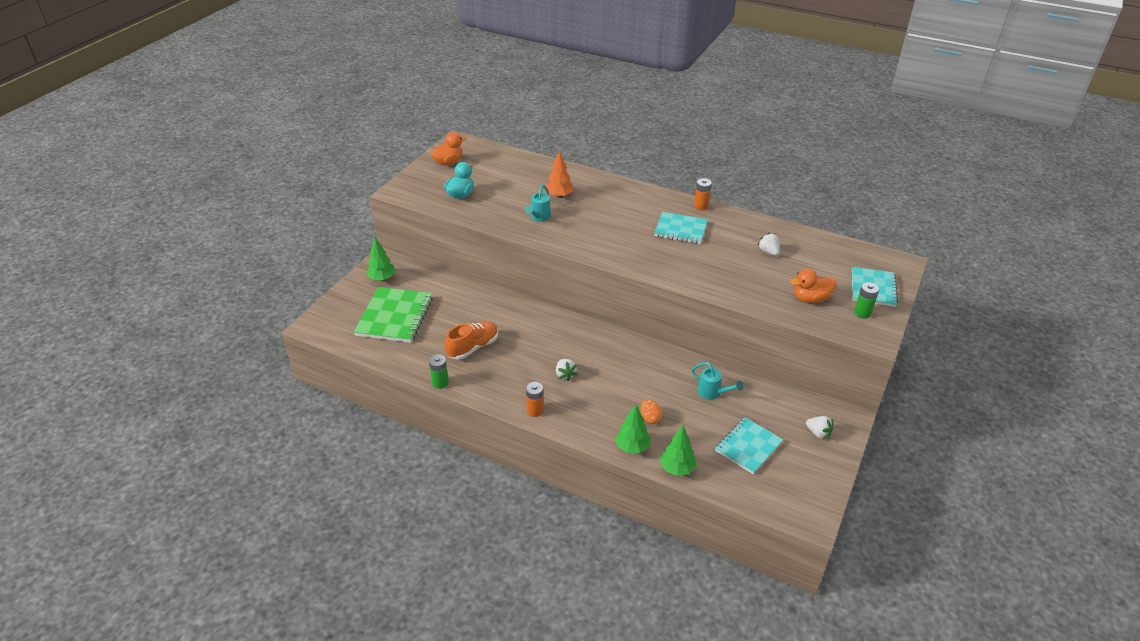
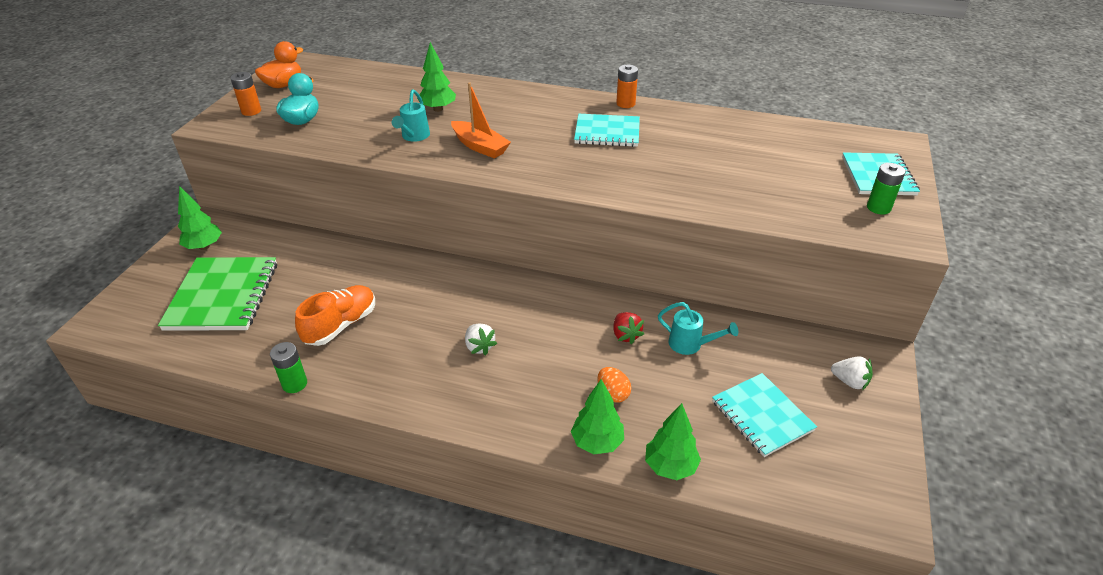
camera: 10 degrees left, 0 degrees up
(535, 410) = (443, 406): orange battery -> orange battery (251, 111)
(559, 196) = (438, 109): orange tree -> green tree
(585, 230) = (480, 146): none -> orange boat
(668, 380) = (626, 335): none -> red strawberry
(748, 446) = (761, 416): turquoise notebook -> turquoise notebook turned 60 degrees counterclockwise
(768, 252) = (728, 147): white strawberry -> none
(810, 299) = (804, 198): orange duck -> none

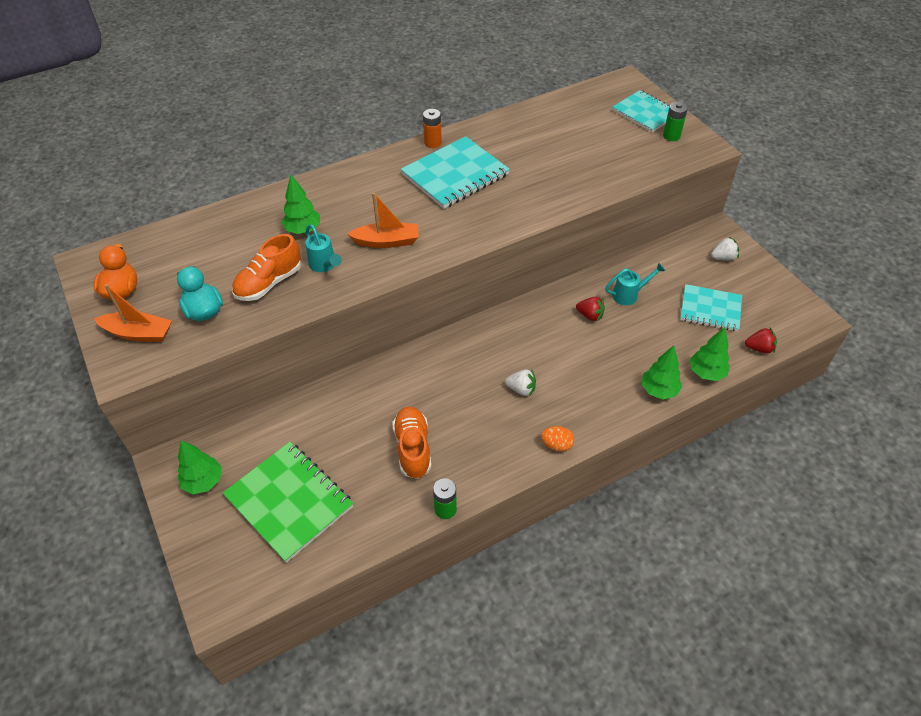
camera: 45 degrees left, 10 degrees up
(251, 111) = (138, 333): orange battery -> orange boat
(363, 127) = (269, 283): none -> orange shoe
(607, 132) = (455, 175): turquoise notebook -> turquoise notebook, size x1.50
(613, 394) = (630, 356): orange egg -> orange egg (556, 445)
(767, 492) = (759, 348): none -> red strawberry

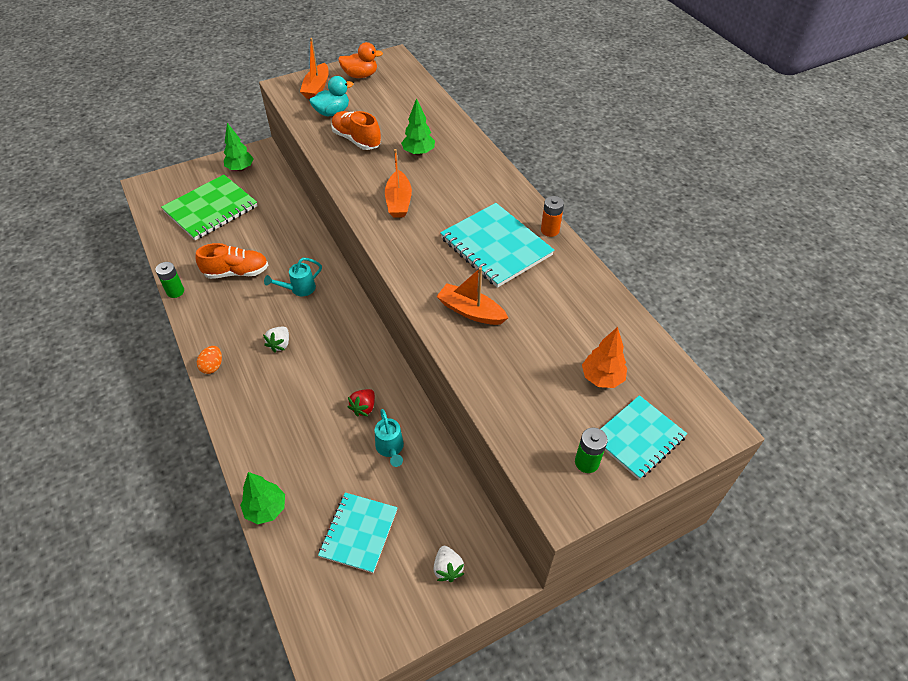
camera: 90 degrees right, 0 degrees up
(324, 265) = (372, 167): turquoise watering can -> turquoise watering can (299, 289)
(537, 190) = (471, 311): none -> orange boat
(596, 125) = (602, 378): none -> orange tree
(659, 390) = (253, 458): green tree -> none
(759, 348) = (290, 577): red strawberry -> none

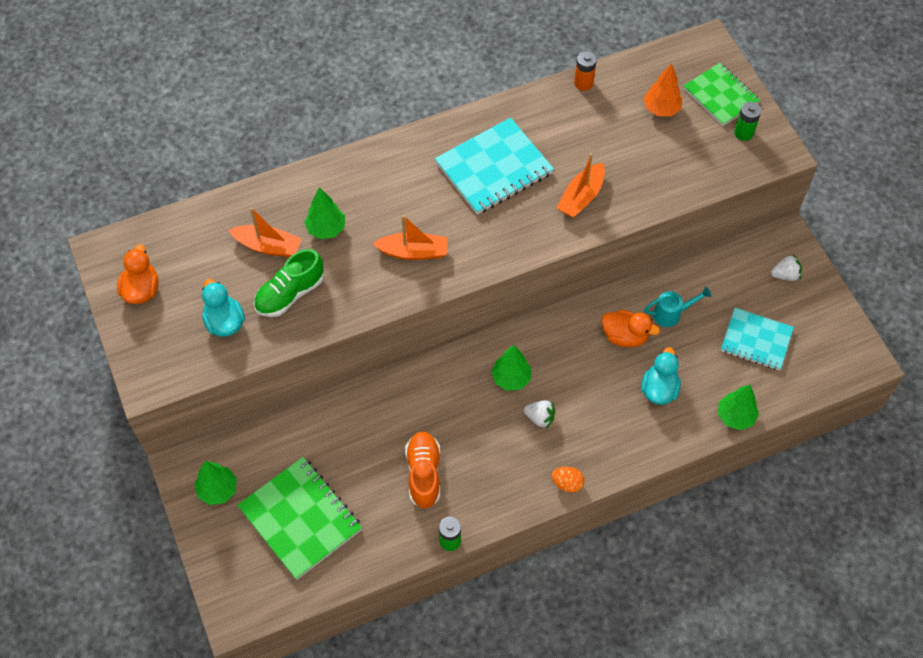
camera: 85 degrees left, 10 degrees up
(299, 289) = (458, 403): turquoise watering can -> none
(303, 438) = (659, 389): none -> turquoise duck
(316, 88) = (161, 343): orange boat -> orange boat (268, 246)
(321, 322) = (511, 378): none -> green tree
(356, 140) = (290, 294): orange shoe -> green shoe
(364, 408) = (625, 336): red strawberry -> orange duck
(550, 230) = (473, 120): orange battery -> orange battery (583, 83)
(638, 438) = (720, 96): turquoise notebook -> green notebook

